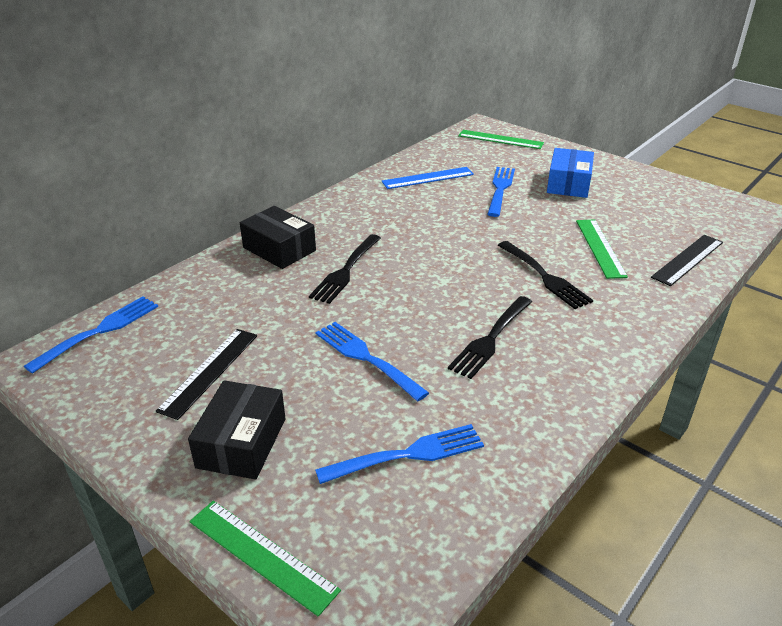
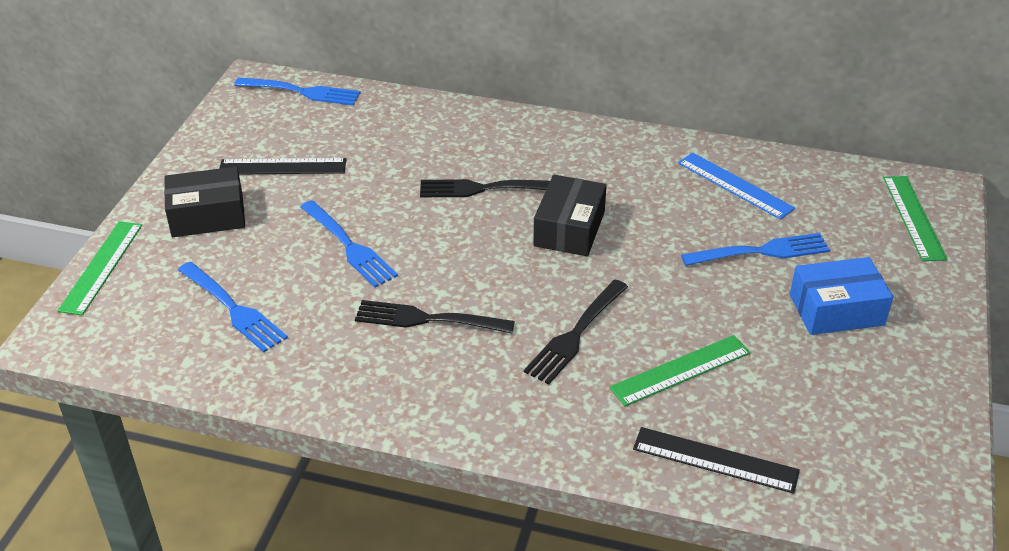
camera: 65 degrees right, 5 degrees up
(279, 249) = (491, 134): black box -> black box (569, 229)
(366, 358) = (349, 246): blue fork -> blue fork turned 120 degrees clockwise

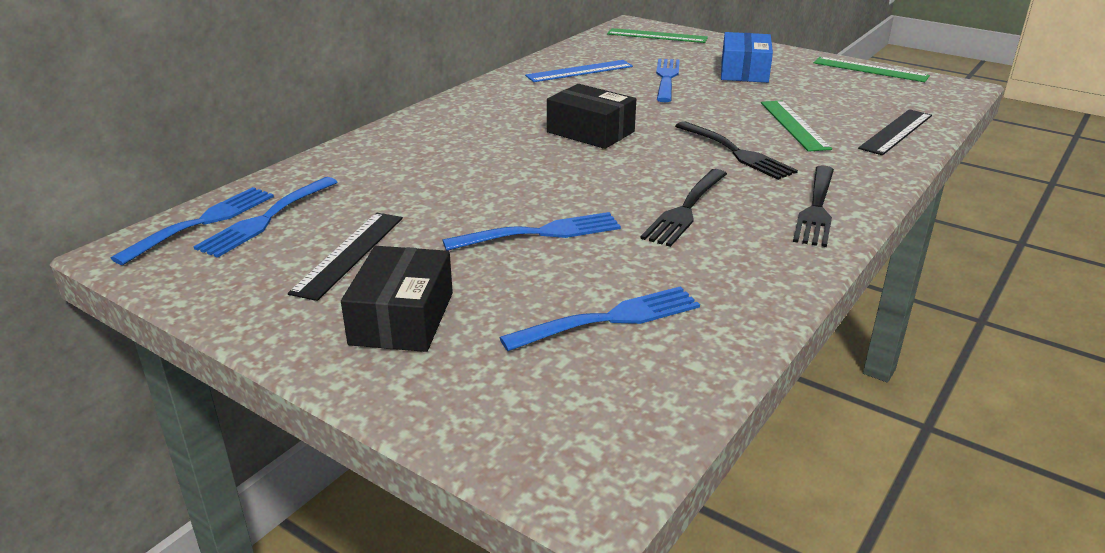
camera: 70 degrees left, 10 degrees down
(101, 267) = (448, 423): green ruler -> green ruler (870, 69)
(318, 115) = (266, 219): none -> blue fork
(483, 189) = (499, 156): black fork -> black fork (816, 208)

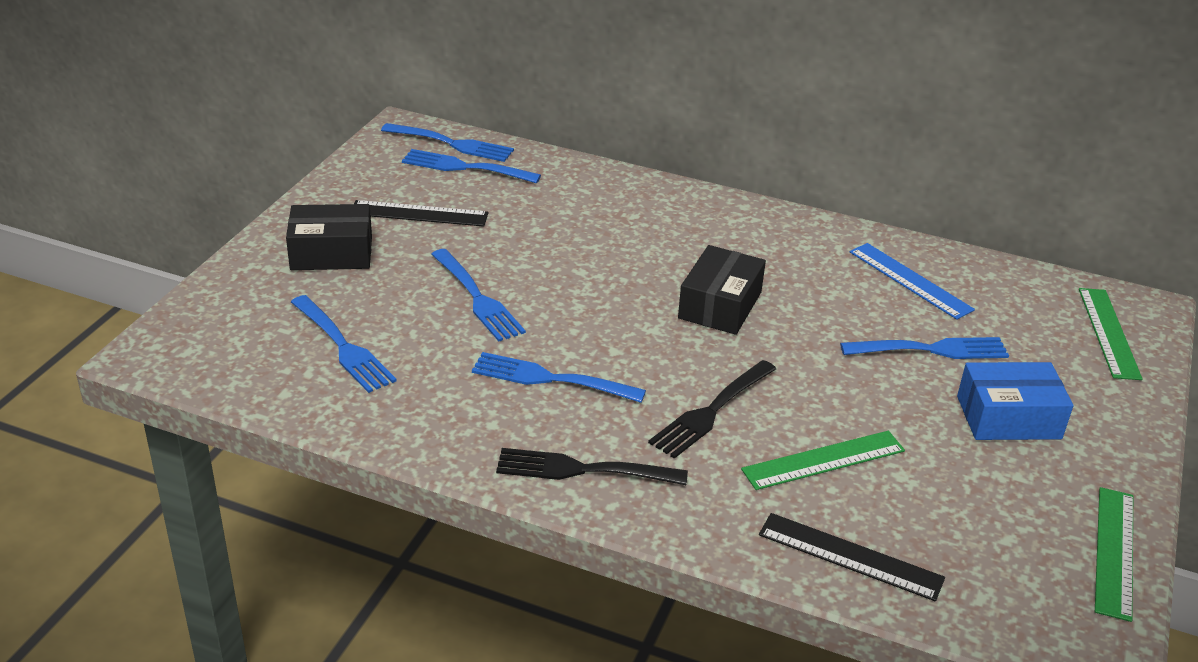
camera: 75 degrees right, 5 degrees up
(685, 209) = (550, 379): black fork -> blue fork

